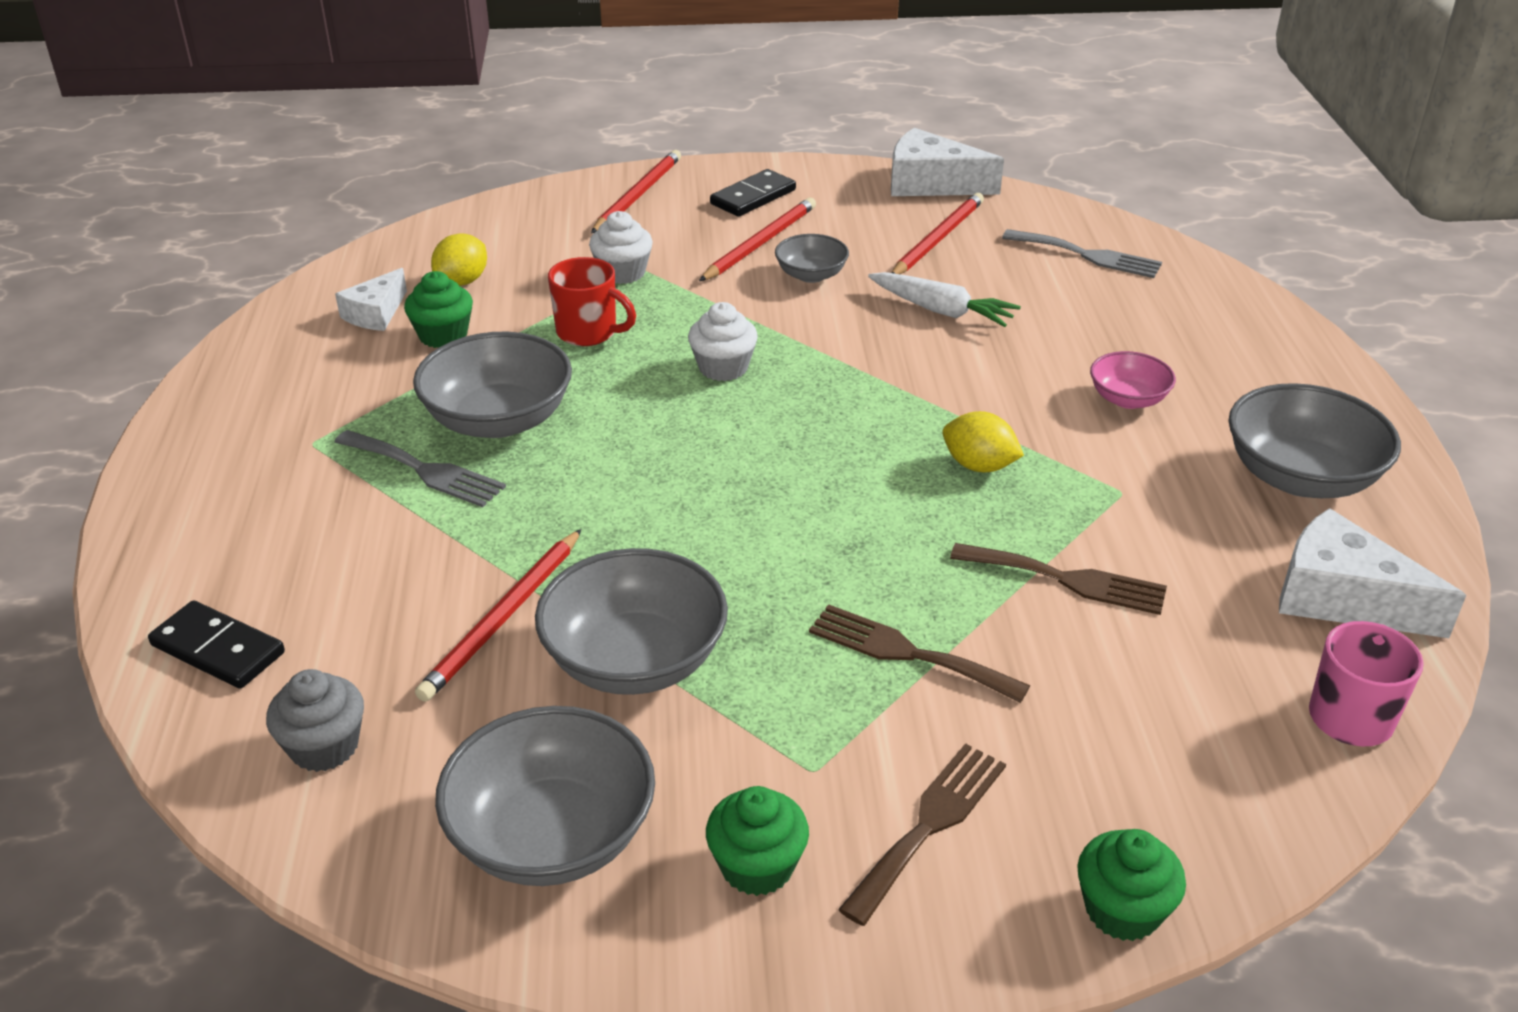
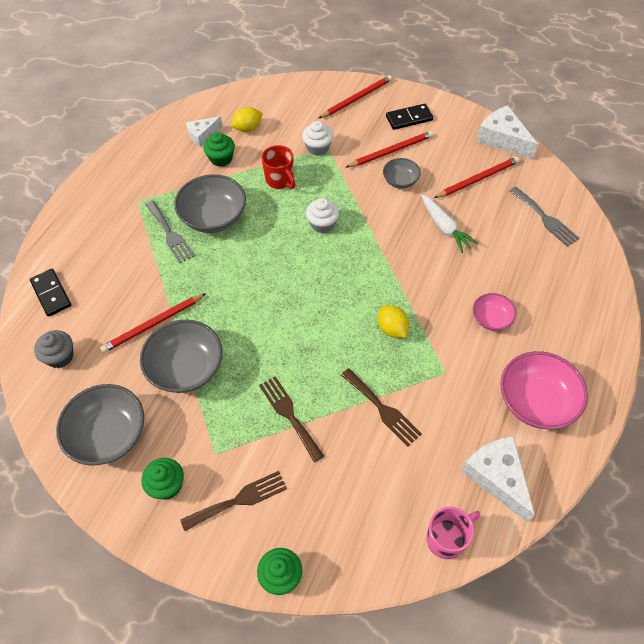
camera: 30 degrees right, 20 degrees up
(1300, 477) = (536, 401): grey bowl -> pink bowl

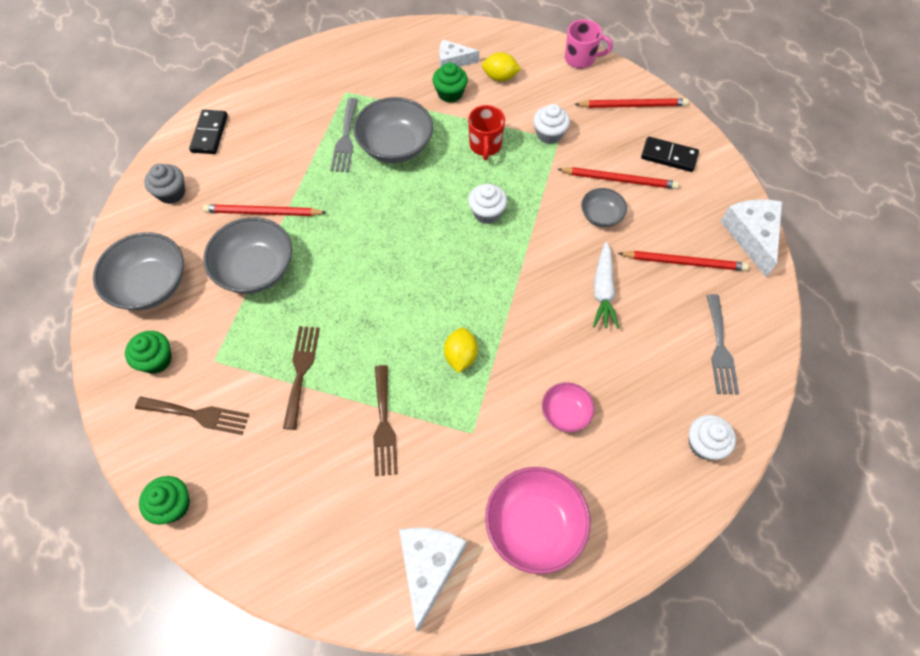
camera: 35 degrees right, 5 degrees up
(447, 538) = (332, 586): pink mug -> pink mug (581, 59)
(587, 281) = (704, 444): none -> white cupcake

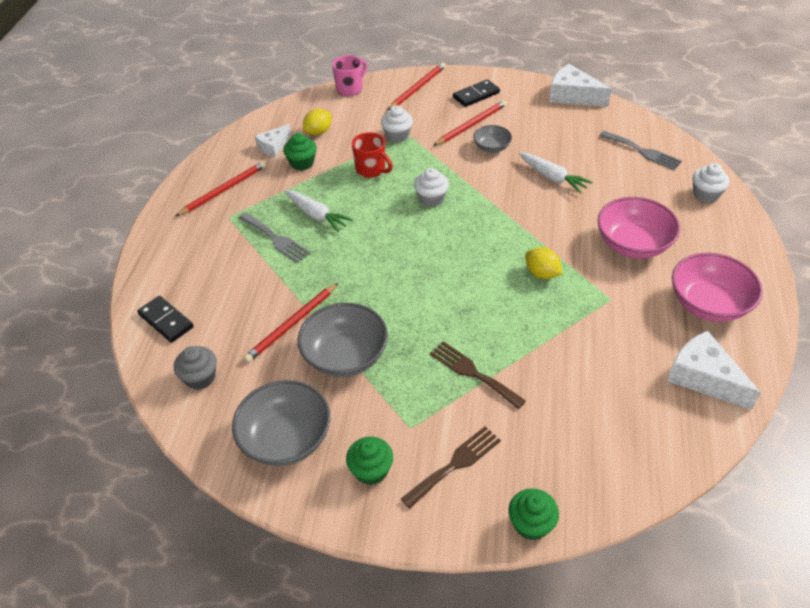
camera: 50 degrees left, 15 degrees down
(384, 425) = (564, 345): brown fork -> none
(395, 146) = (316, 215): grey bowl -> white carrot
(565, 413) = (633, 244): pink bowl -> pink bowl, size x1.82
(684, 262) = (565, 132): red pencil -> red pencil (224, 190)

